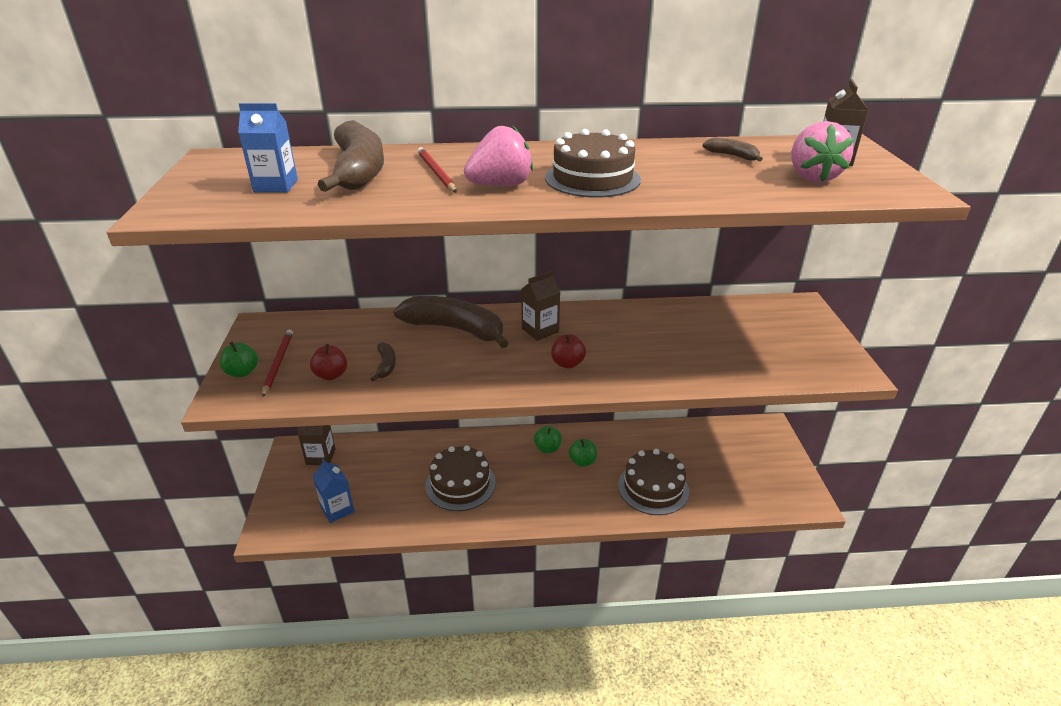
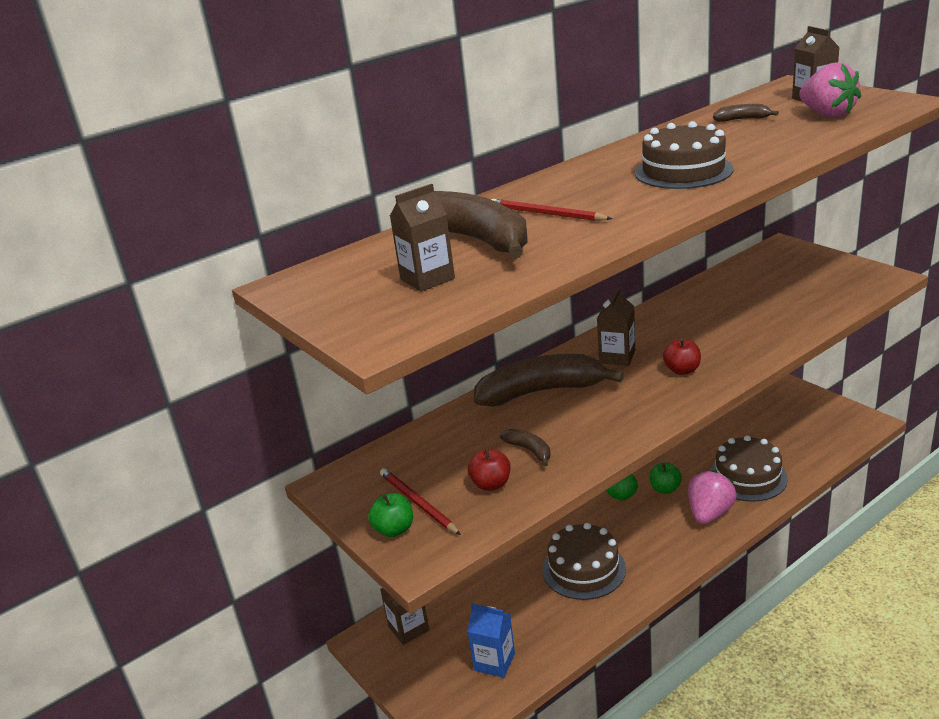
camera: 30 degrees left, 5 degrees down
(276, 186) = (427, 279): blue carton -> brown carton
(500, 185) = (626, 202): pink strawberry -> pink strawberry (709, 513)

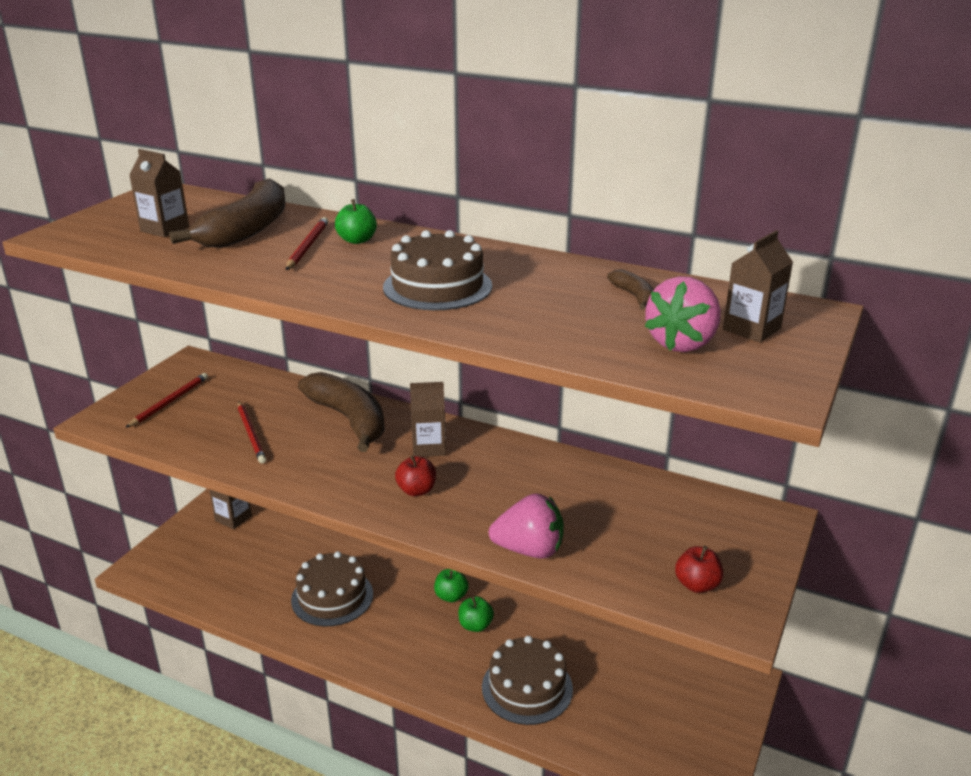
camera: 60 degrees right, 0 degrees up
(394, 529) = (135, 400): green apple -> green apple (357, 240)
(491, 484) = (198, 427): red apple -> red apple (697, 585)
(494, 662) = (205, 574): blue carton -> none
(529, 450) = (251, 434): brown banana -> red pencil
(709, 513) = (448, 668): pink strawberry -> pink strawberry (529, 550)

